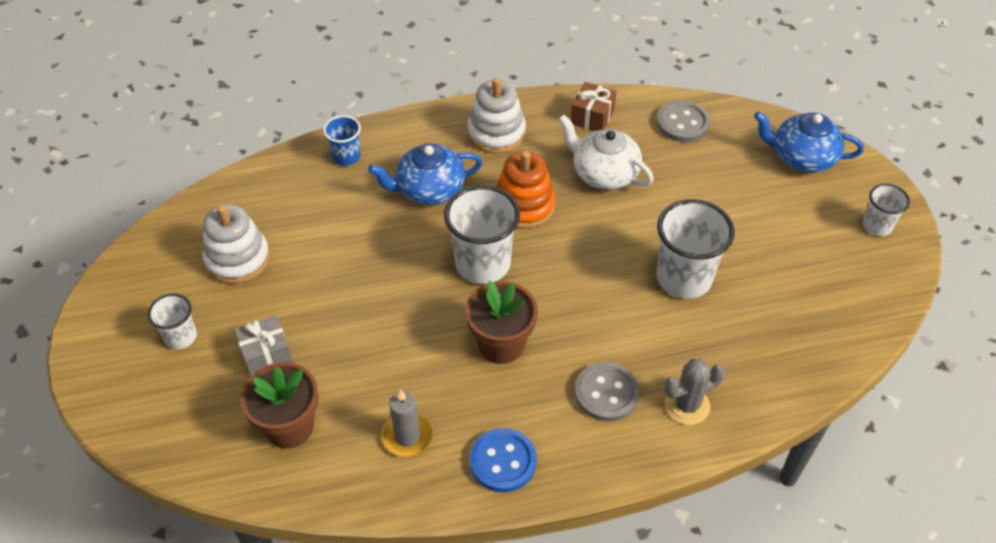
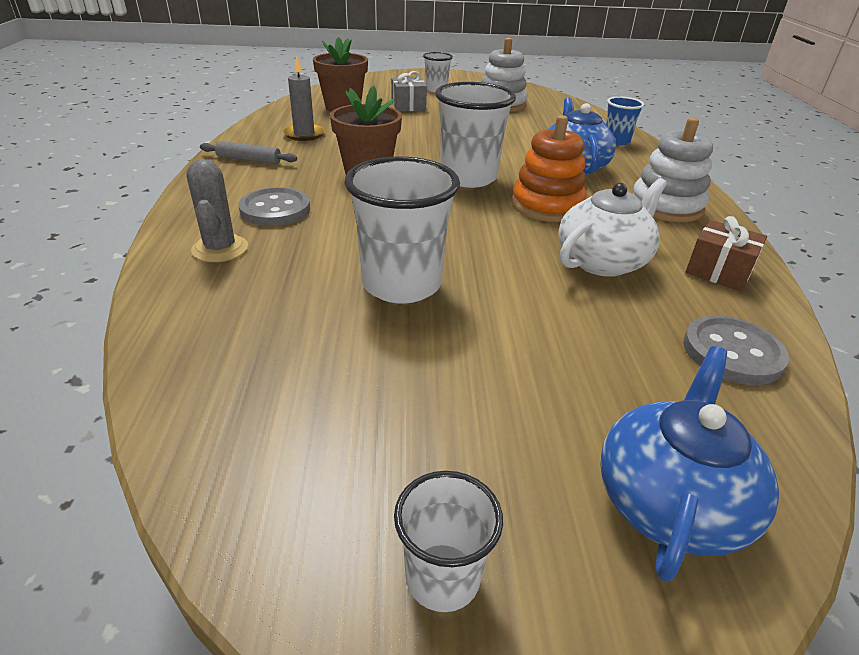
camera: 100 degrees right, 15 degrees down
(503, 461) = (249, 160): blue button -> grey rolling pin

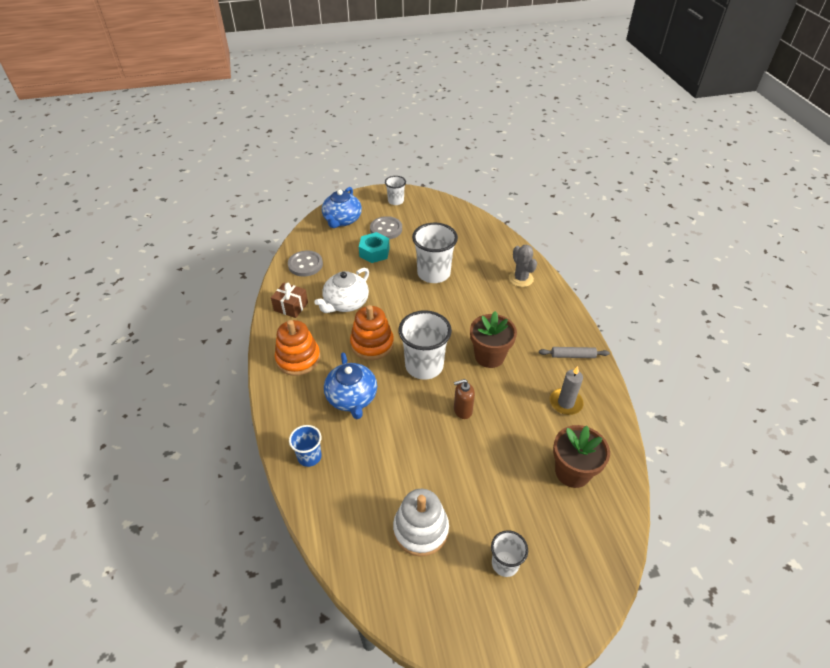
camera: 170 degrees right, 10 degrees up
(275, 209) = (518, 310): grey button -> grey button (386, 229)
(408, 106) = (514, 494): grey gift -> none
(432, 144) = (462, 410): none -> brown soap dispenser
(542, 356) = (374, 252): none -> turquoise nut
(666, 206) = (298, 359): white stacking toy -> orange stacking toy

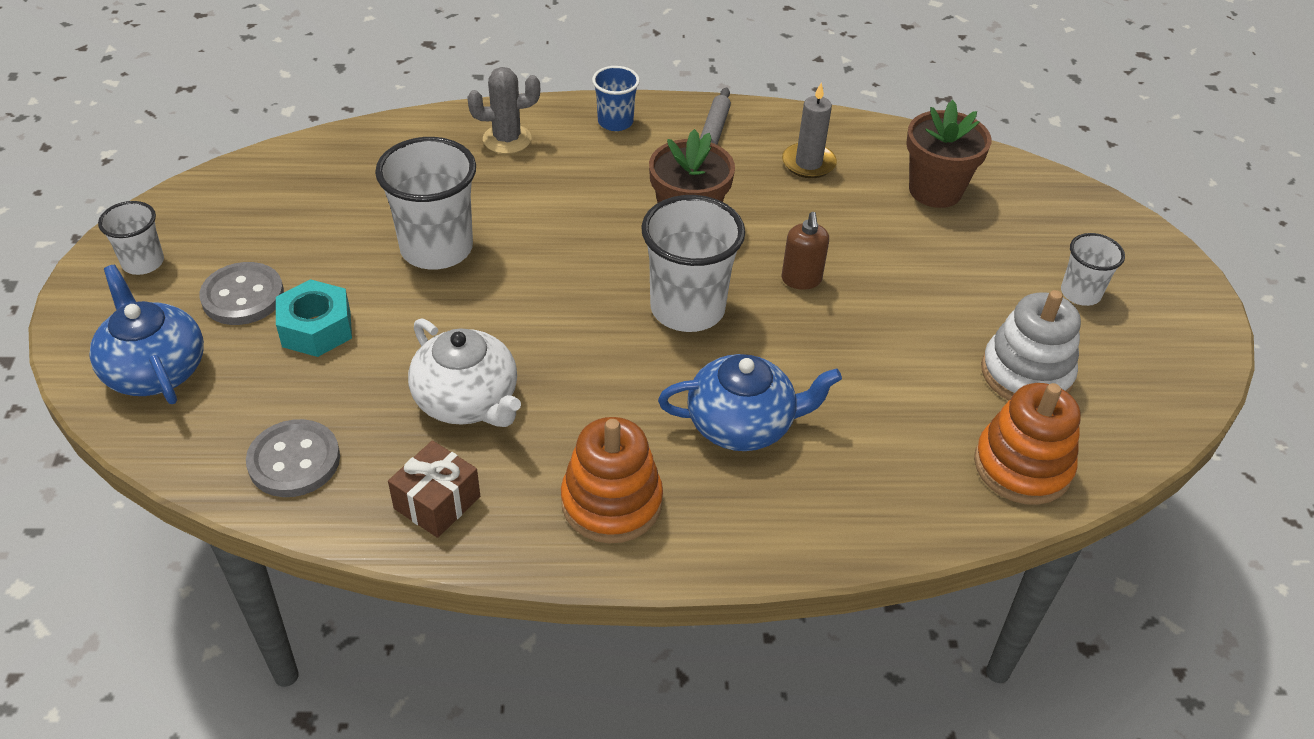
camera: 80 degrees left, 0 degrees up
(309, 457) = (871, 506): blue cup -> blue cup (615, 122)
(342, 220) = (155, 370): blue teapot -> blue teapot turned 150 degrees counterclockwise
(372, 344) = (607, 374): orange stacking toy -> orange stacking toy (1022, 466)

